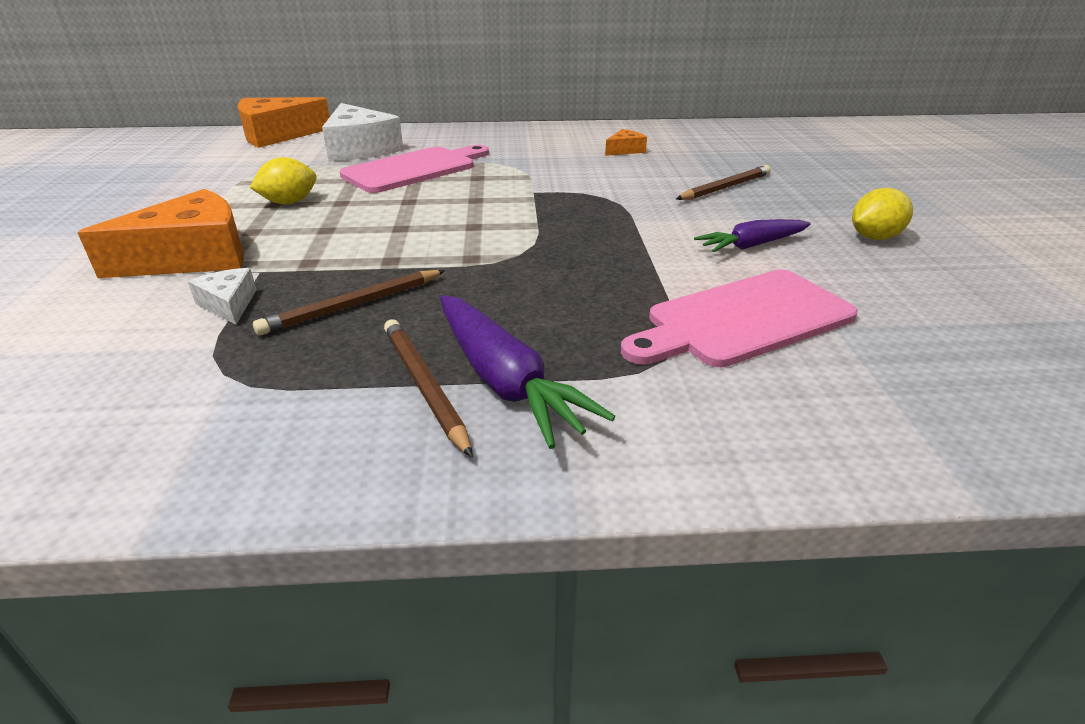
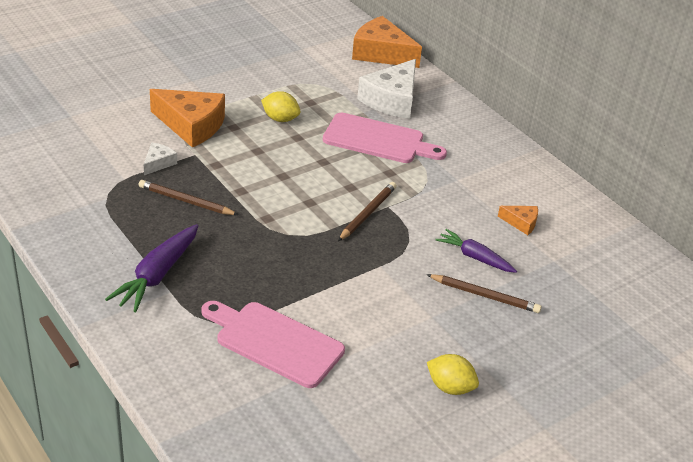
camera: 55 degrees right, 5 degrees up
(424, 386) = (137, 253): brown pencil -> brown pencil (367, 213)
(752, 245) = (383, 328): purple carrot -> purple carrot (475, 257)

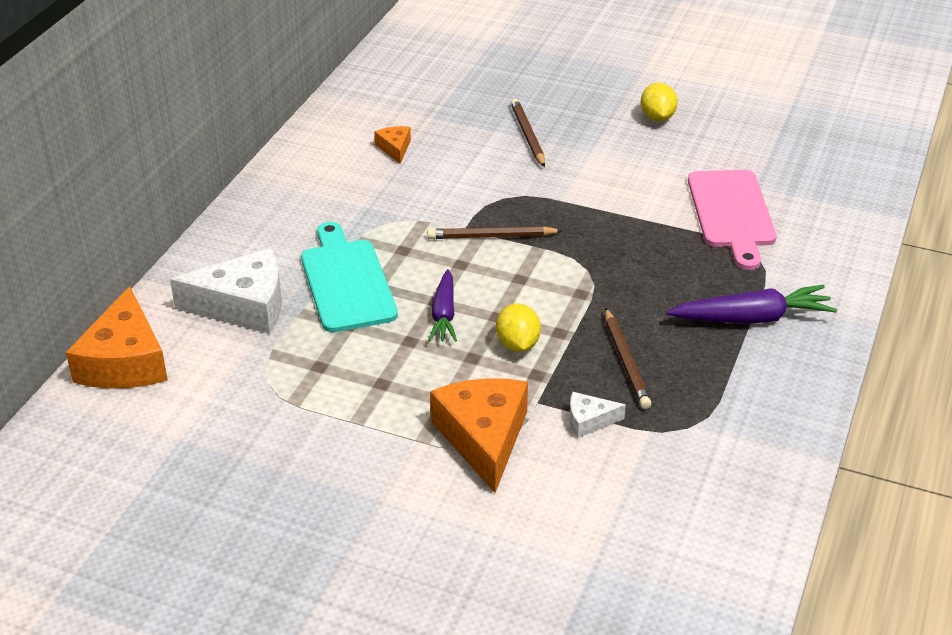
camera: 120 degrees left, 0 degrees up
(280, 119) = (385, 372): yellow lemon -> yellow lemon (517, 344)
(378, 140) = (347, 282): pink cutting board -> turquoise cutting board
(475, 257) = (481, 156): purple carrot -> purple carrot (444, 314)

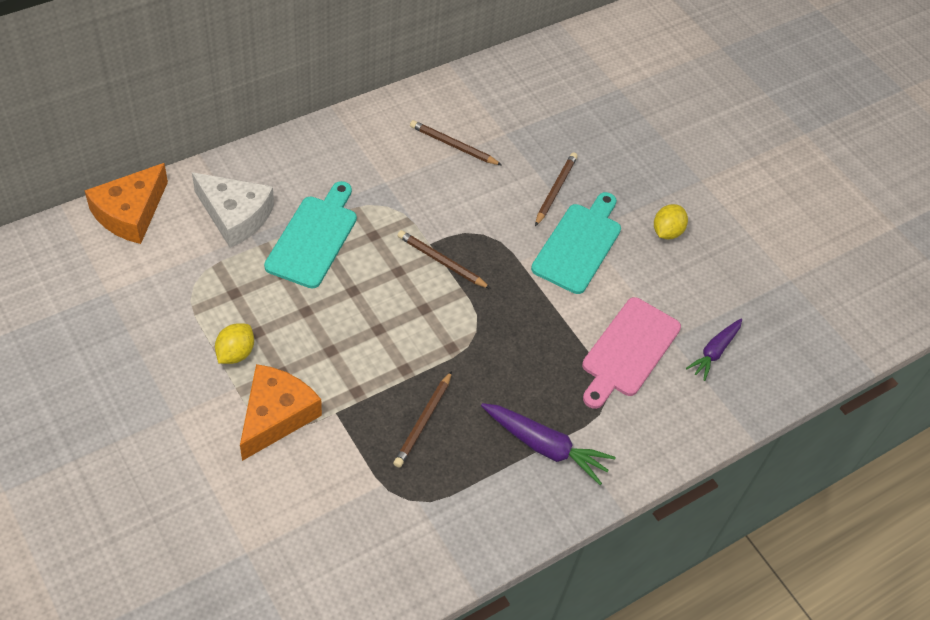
camera: 30 degrees right, 15 degrees up
(395, 148) = (453, 145): orange cheese -> brown pencil
(444, 314) = (347, 304): purple carrot -> purple carrot (714, 352)
(517, 344) = (369, 360): yellow lemon -> yellow lemon (235, 353)
(589, 421) = (352, 449): white cheese -> none
(597, 163) = (579, 245): none -> turquoise cutting board

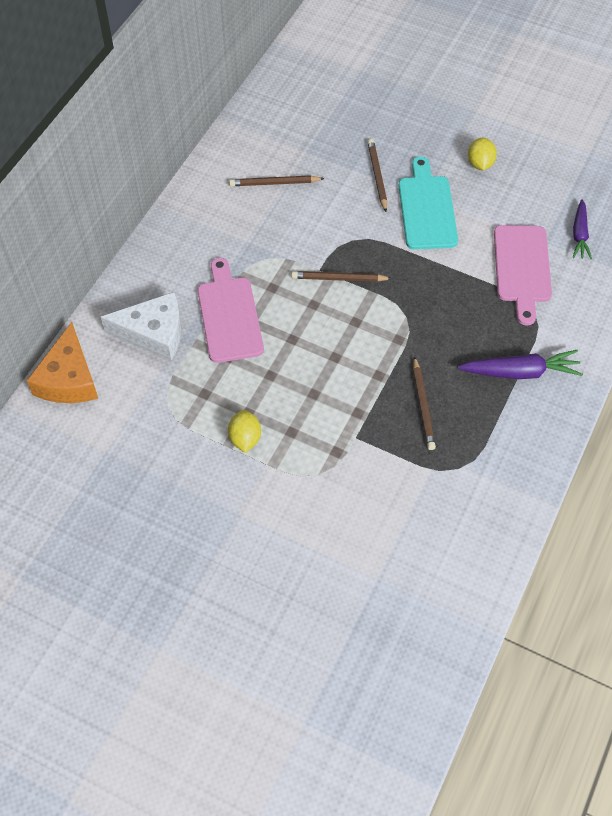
camera: 25 degrees left, 5 degrees up
(276, 416) = (314, 466): orange cheese -> none
(314, 238) = (229, 315): turquoise cutting board -> pink cutting board

